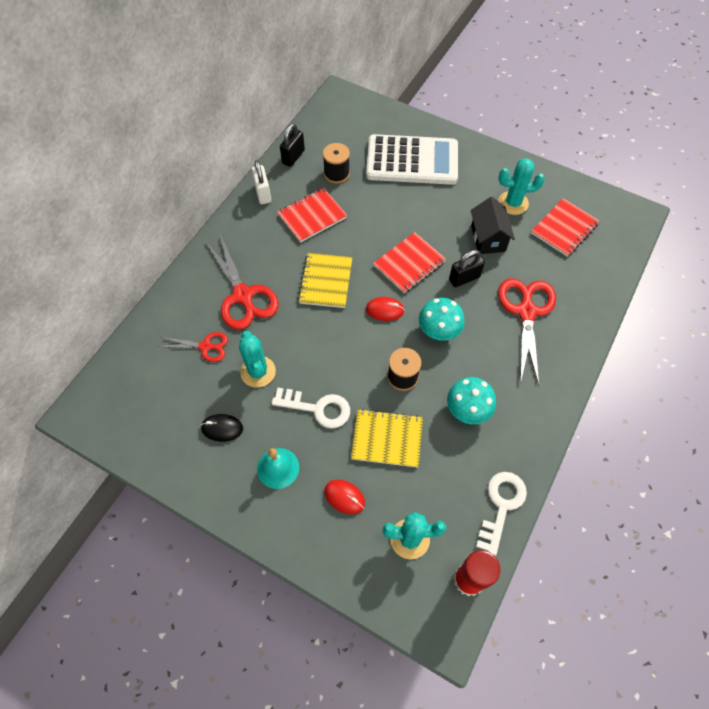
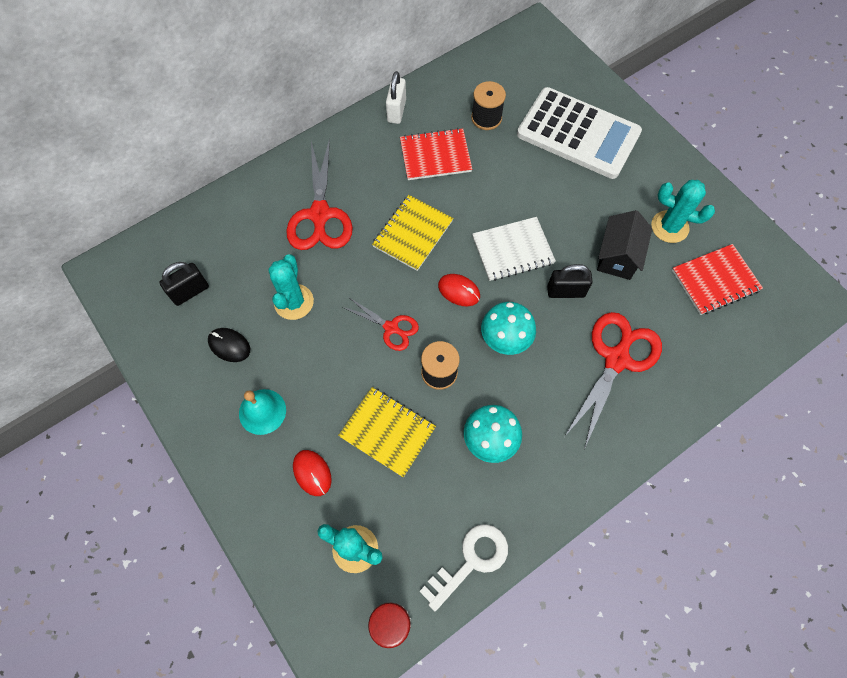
camera: 25 degrees right, 5 degrees up
(205, 346) = (256, 253): red scissors -> red scissors (391, 328)
(293, 157) = (449, 82): black padlock -> black padlock (190, 292)
(317, 408) = (333, 367): white key -> none
(409, 263) = (512, 250): red notebook -> white notebook

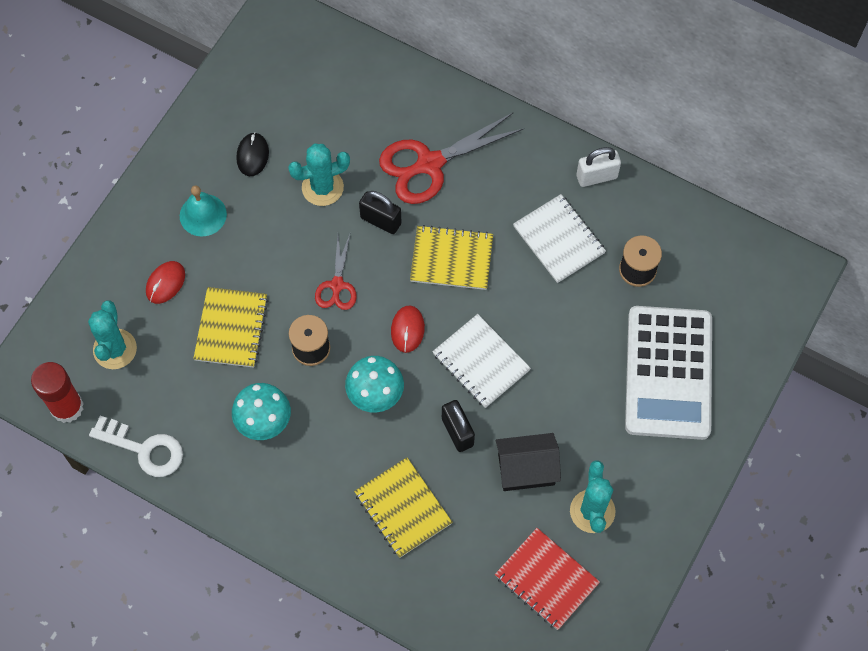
camera: 65 degrees right, 0 degrees up
(190, 292) = (290, 94): black padlock -> black padlock (381, 220)
(435, 156) = (558, 240): red notebook -> white notebook
(616, 359) = (403, 508): red scissors -> yellow notebook

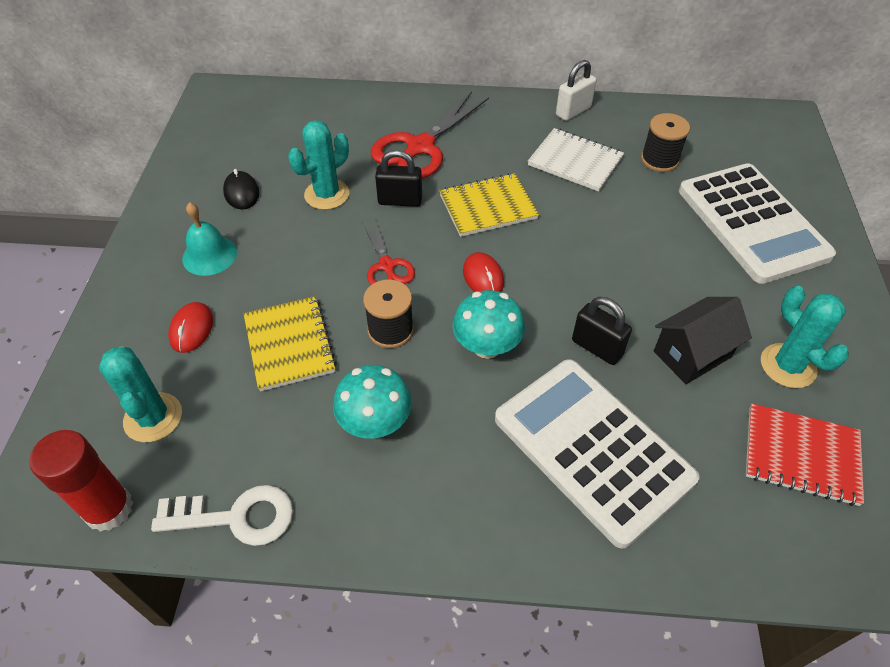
camera: 25 degrees left, 15 degrees down
(403, 508) = (592, 449): yellow notebook -> white calculator
(481, 362) = (575, 277): white notebook -> none

